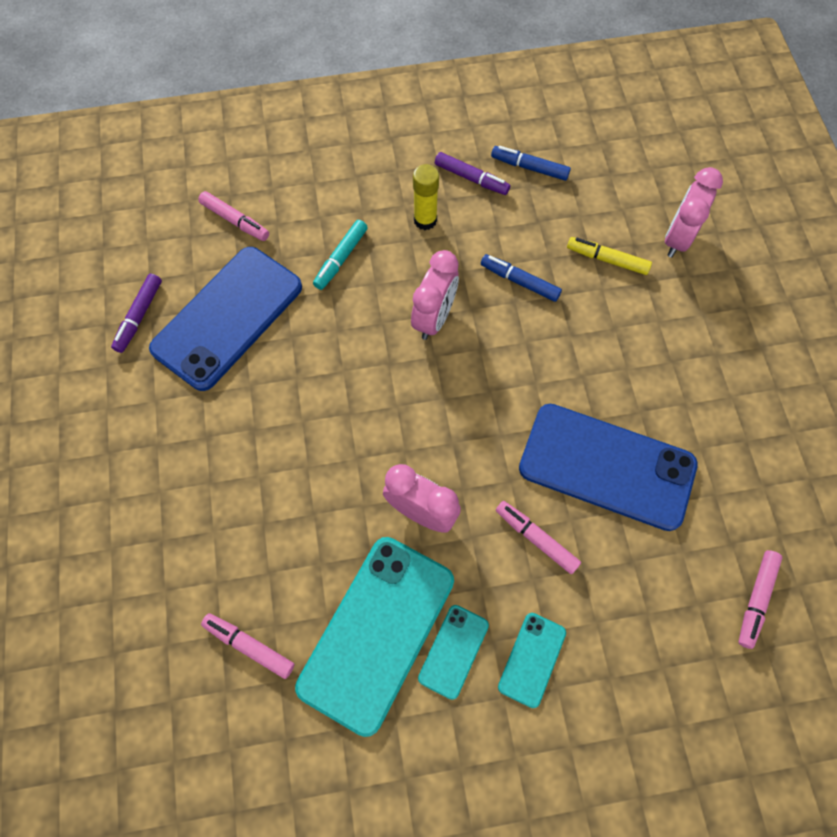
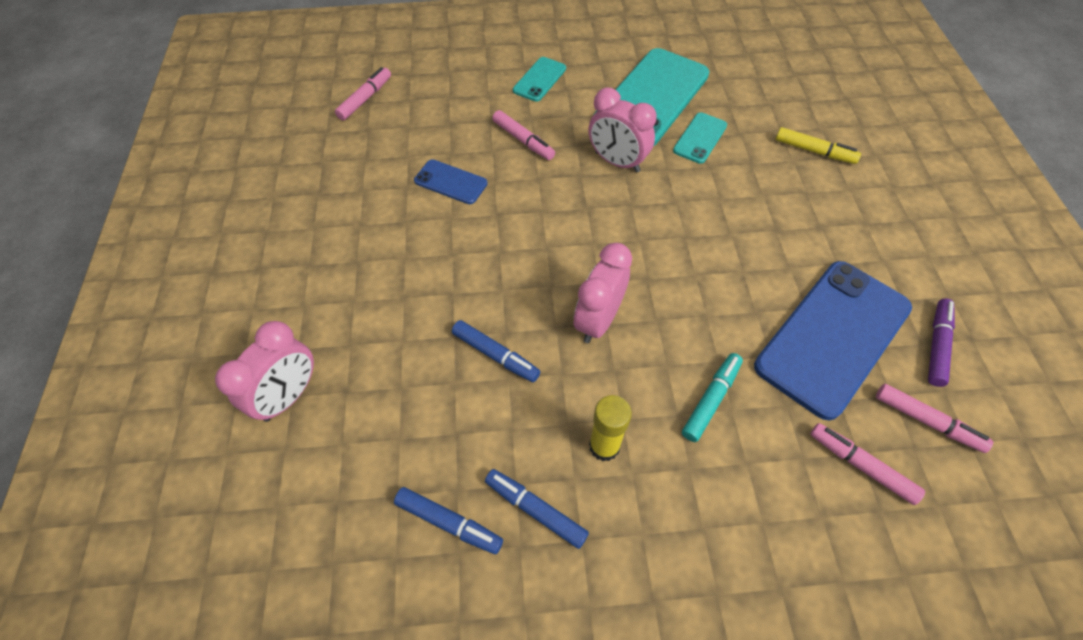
camera: 175 degrees left, 10 degrees down
(249, 645) = (746, 96): pink marker -> pink marker (927, 421)
(453, 651) = (595, 86): turquoise phone -> turquoise phone (700, 138)
(471, 178) = (535, 510): purple marker -> blue marker
(606, 467) = (451, 182): blue phone -> blue phone, size x0.47
(607, 259) = (385, 374): yellow marker -> yellow marker (814, 151)

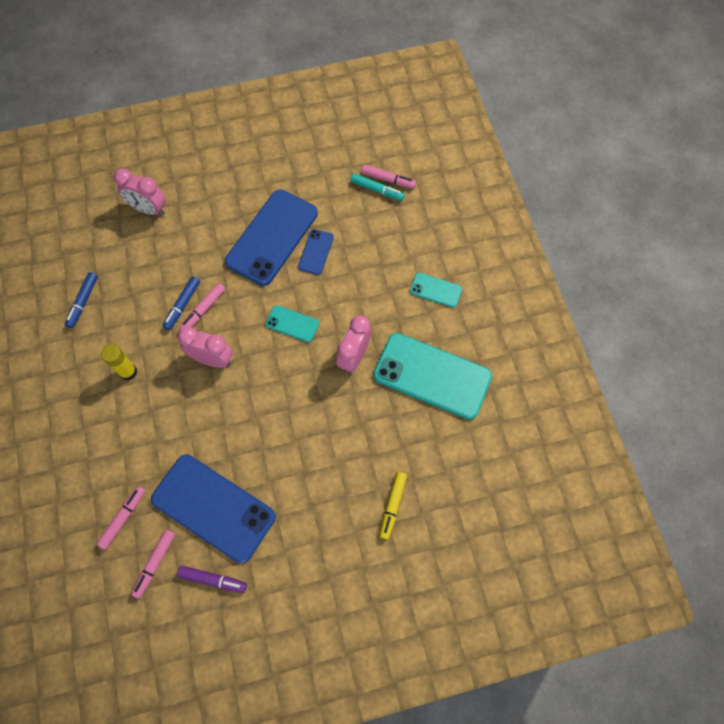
camera: 80 degrees right, 10 degrees up
(409, 228) = (272, 237): none -> blue phone
(523, 140) = (365, 290): pink marker -> pink marker (203, 310)
(535, 510) = (91, 342): blue marker -> none
(700, 138) = (391, 415): turquoise phone -> turquoise phone (292, 324)
(711, 400) = (161, 429): turquoise marker -> turquoise marker (377, 190)

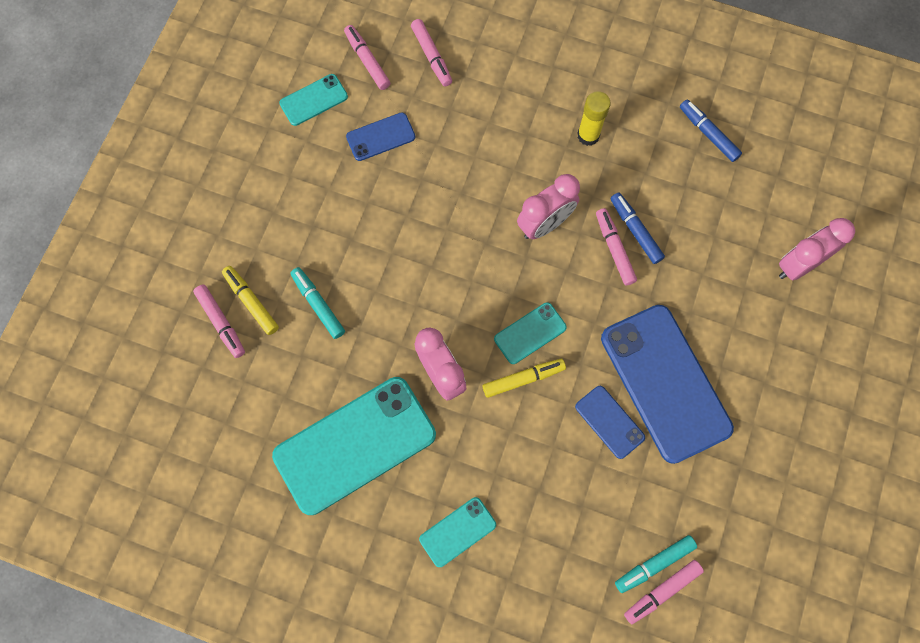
camera: 125 degrees right, 5 degrees up
(213, 508) = (380, 137): blue phone -> blue phone, size x0.47
(213, 579) = (314, 100): purple marker -> turquoise phone
(323, 310) = (523, 379): none -> yellow marker
(363, 461) = (318, 305): none -> turquoise marker
(420, 515) = (221, 323): none -> pink marker

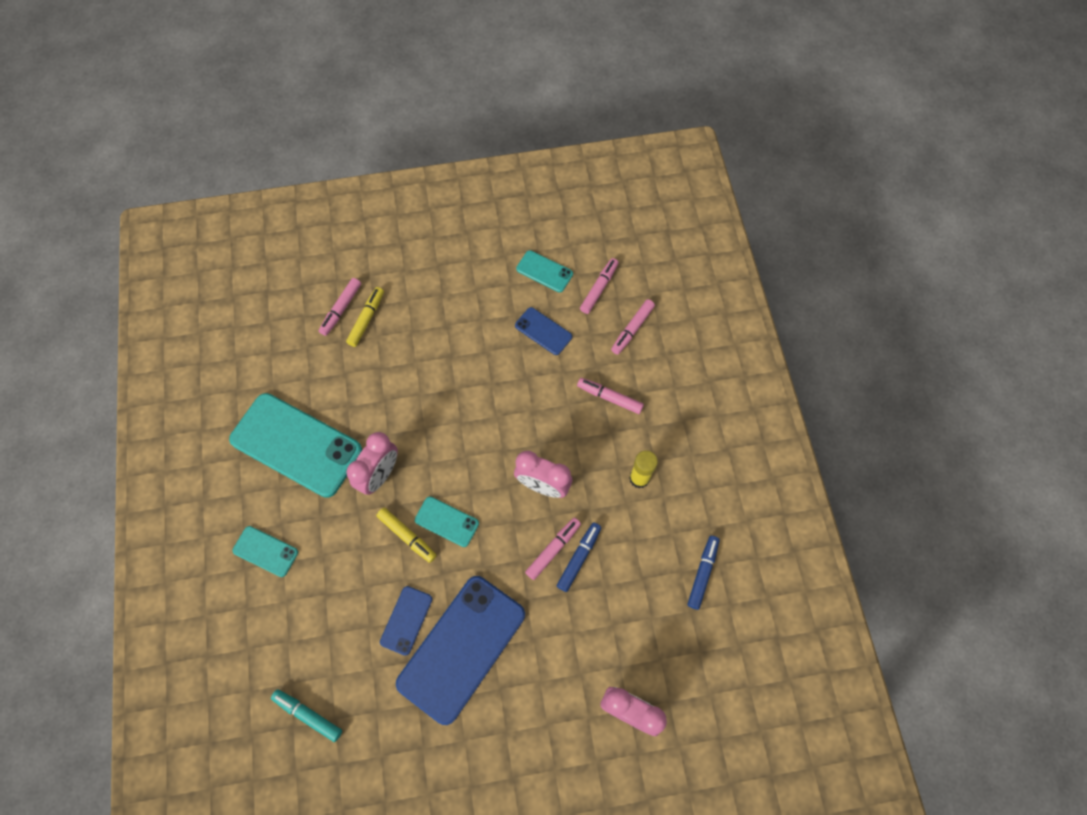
camera: 60 degrees right, 5 degrees down
(318, 305) = (388, 362): turquoise marker -> none
(662, 591) = (289, 732): pink marker -> pink marker (609, 397)

